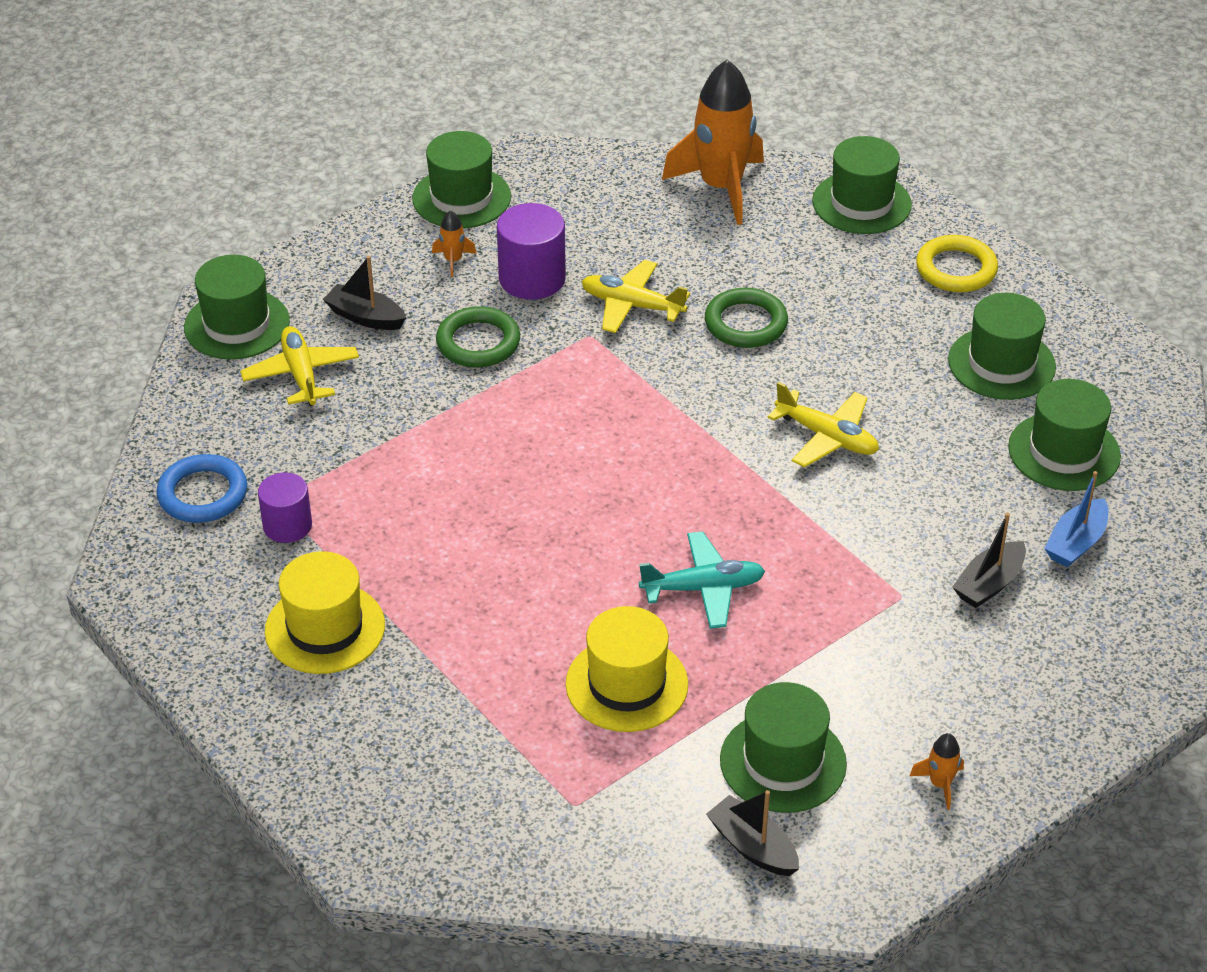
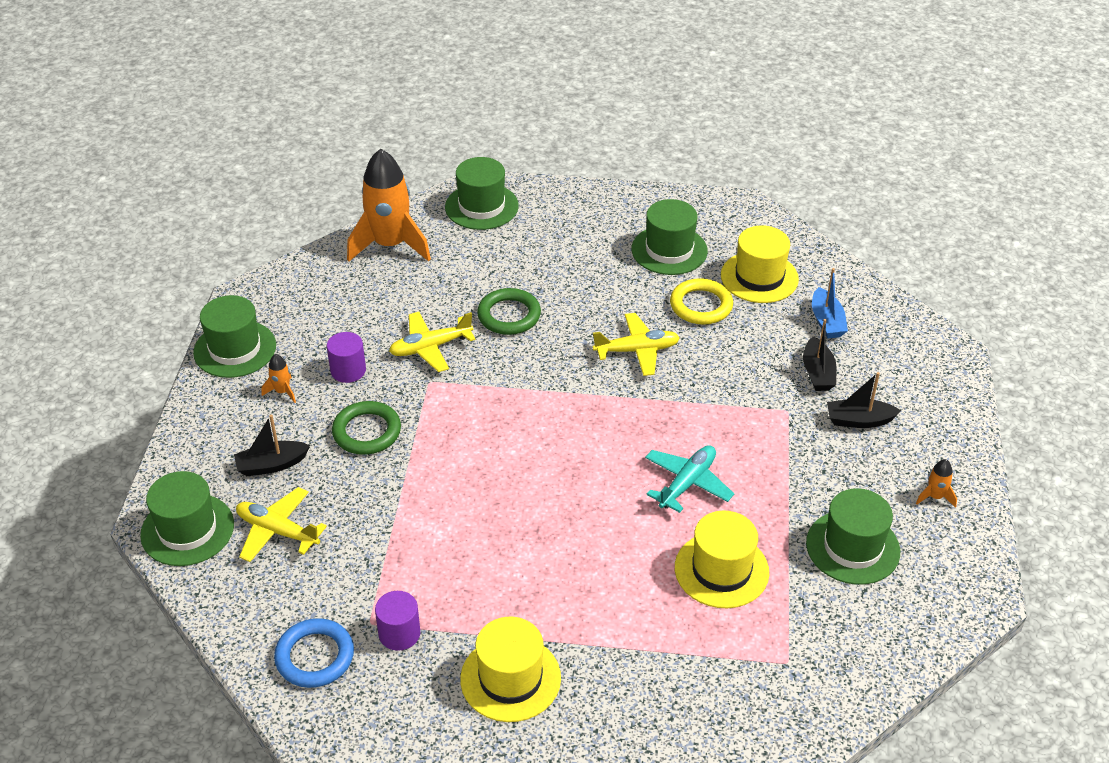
camera: 45 degrees left, 0 degrees up
(532, 278) = (348, 370): purple cylinder -> purple cylinder, size x0.66
(753, 847) = (900, 606): black boat -> black boat (859, 420)
(956, 269) = (579, 213): yellow ring -> yellow ring (701, 305)
(1064, 452) = (759, 277): green hat -> yellow hat

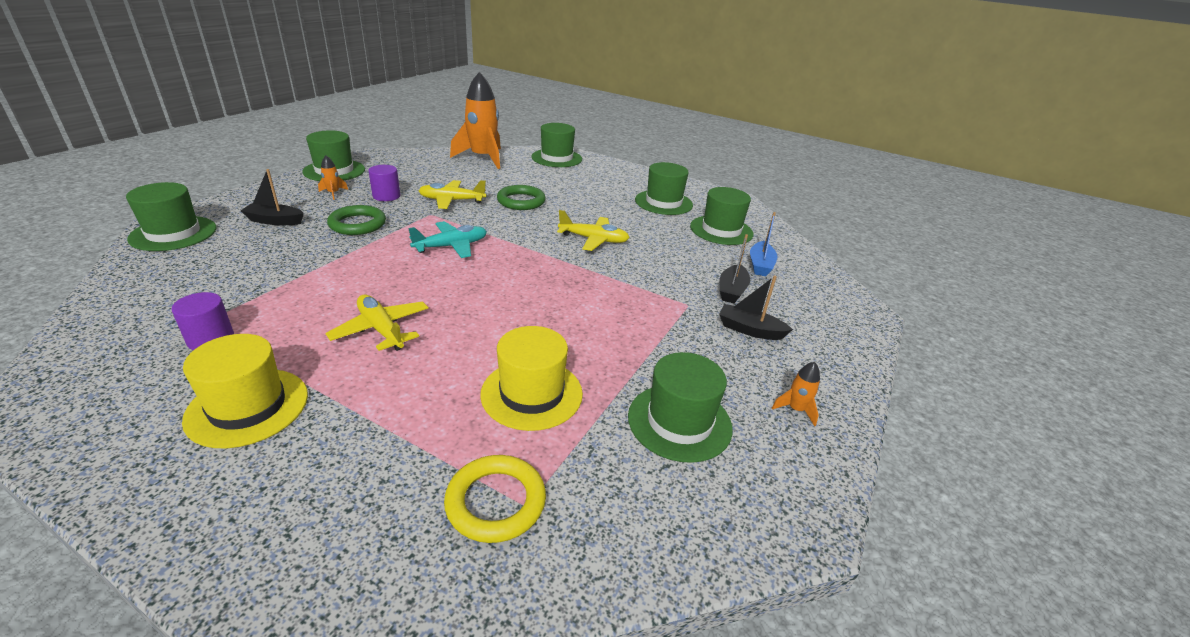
camera: 20 degrees right, 10 degrees down
(277, 531) = (225, 252): yellow plane -> yellow plane (381, 329)
(315, 656) = (128, 330): blue ring -> none
(687, 483) = (559, 322): turquoise plane -> turquoise plane (451, 246)
(701, 305) = (664, 231): yellow ring -> yellow ring (496, 502)
(759, 277) = (721, 230): yellow hat -> green hat

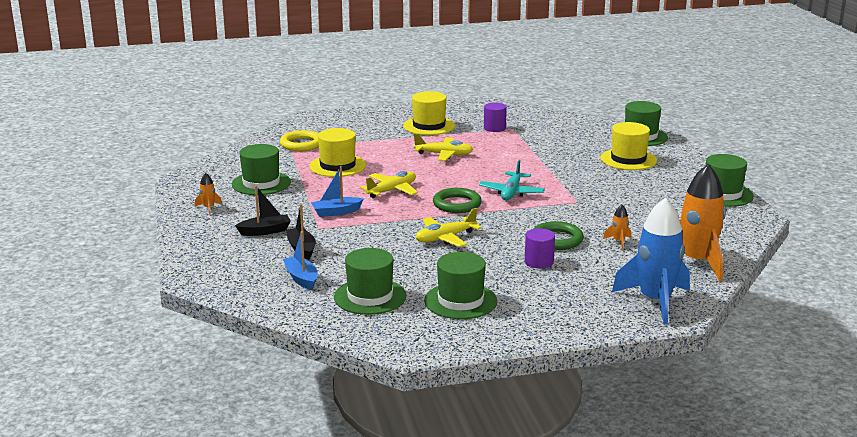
camera: 140 degrees right, 10 degrees down
(275, 221) = (628, 159): black boat -> yellow hat
(333, 193) = (664, 183): orange rocket -> orange rocket (618, 241)
(357, 224) = (590, 178): green ring -> green ring (457, 204)
(386, 196) = (635, 197): purple cylinder -> purple cylinder (539, 262)
(452, 201) = (594, 215): yellow plane -> yellow plane (392, 190)
(556, 158) = (655, 301): green hat -> blue rocket
(645, 314) = (336, 212): none -> blue boat

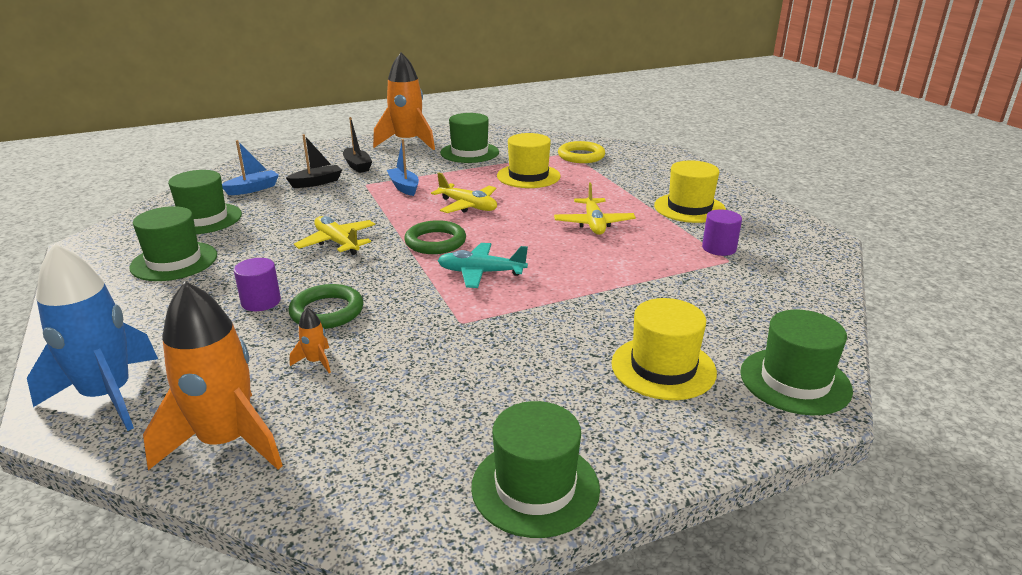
camera: 80 degrees right, 5 degrees up
(208, 208) = (407, 142): orange rocket -> orange rocket, size x2.48

